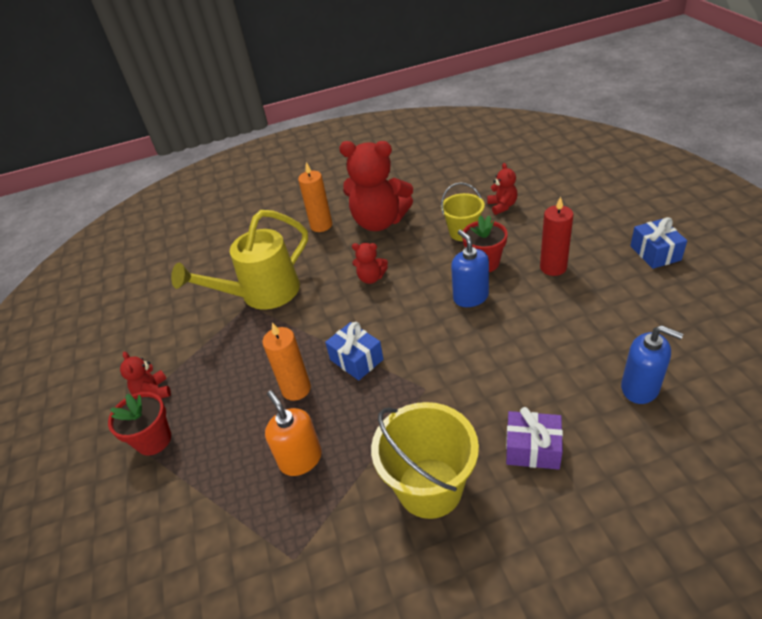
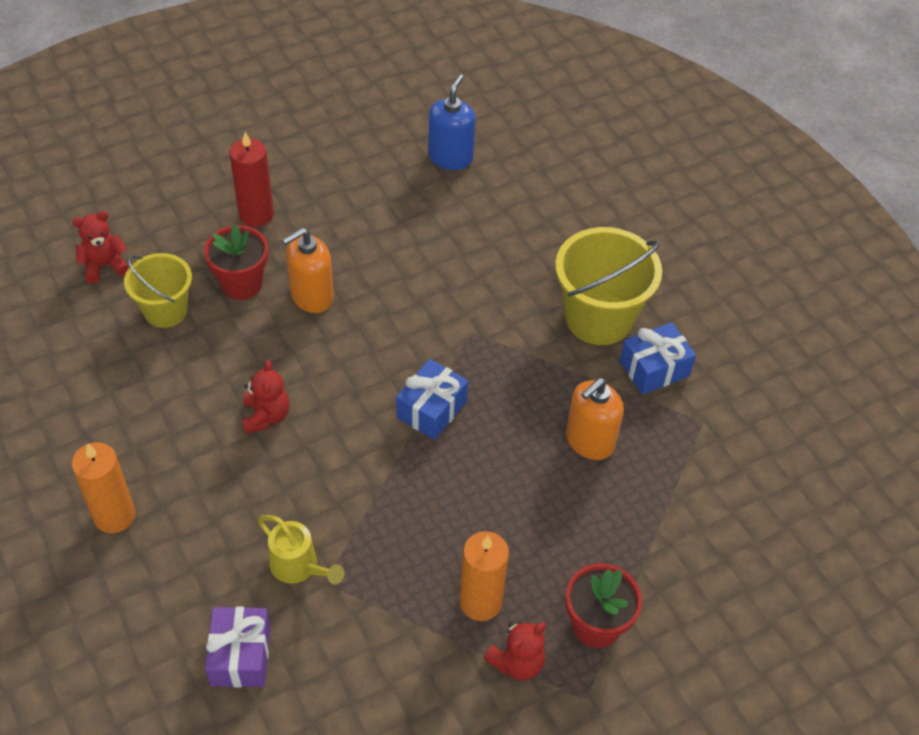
camera: 110 degrees left, 10 degrees up
(262, 294) = (299, 567): yellow watering can -> yellow watering can, size x0.49
(296, 389) = (488, 469): orange candle -> orange candle (480, 602)
(379, 222) = (118, 425): red teddy bear -> none
(470, 297) = (311, 296): blue soap dispenser -> orange soap dispenser
(532, 449) = (538, 239): purple gift -> purple gift (241, 655)
(655, 253) = (235, 123): blue gift -> blue gift (654, 368)

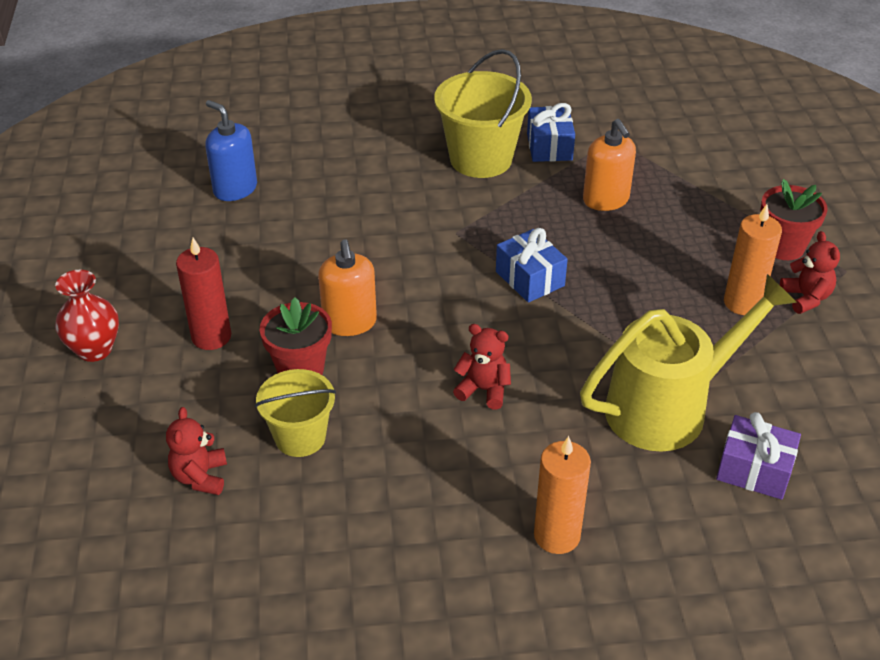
camera: 65 degrees left, 10 degrees down
(213, 153) = (94, 349): none -> red vase
(299, 567) = (669, 407): yellow watering can -> yellow watering can, size x2.06

